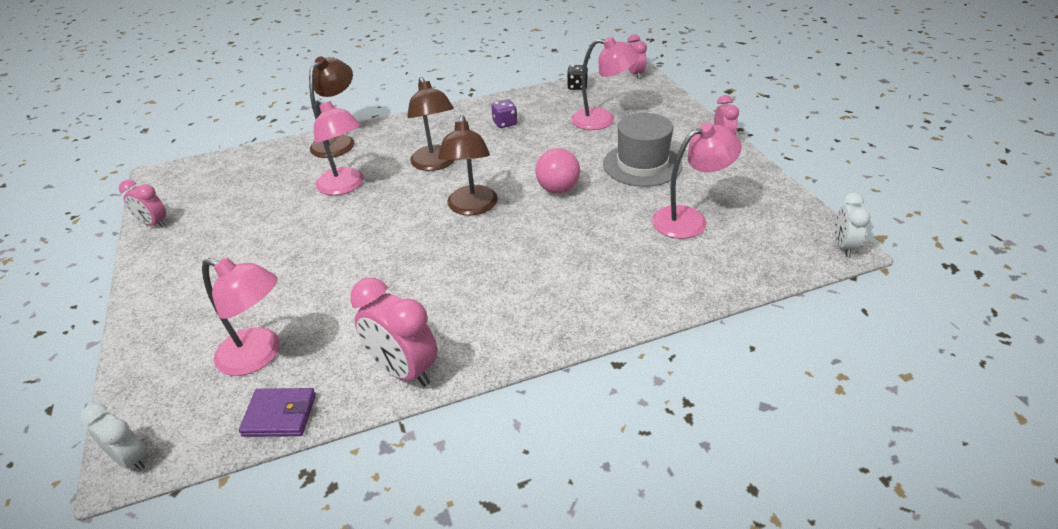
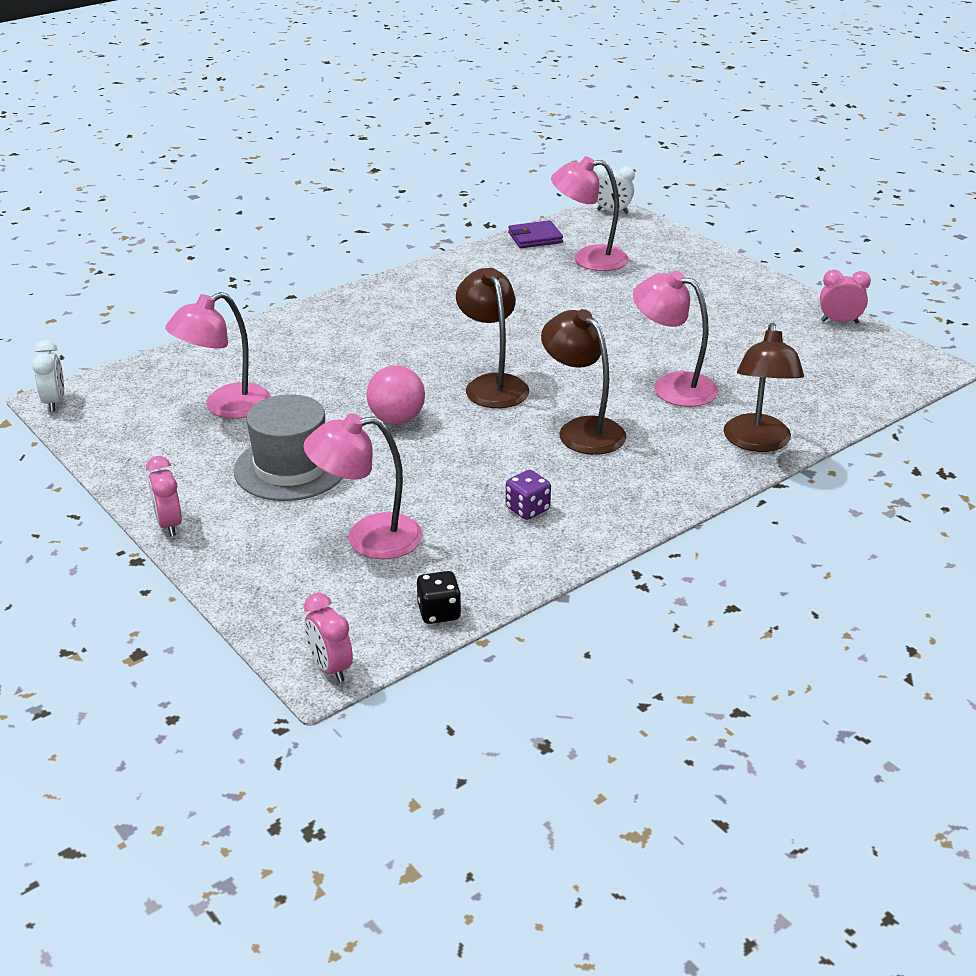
camera: 160 degrees right, 5 degrees down
(403, 370) = (463, 267): pink clock -> none

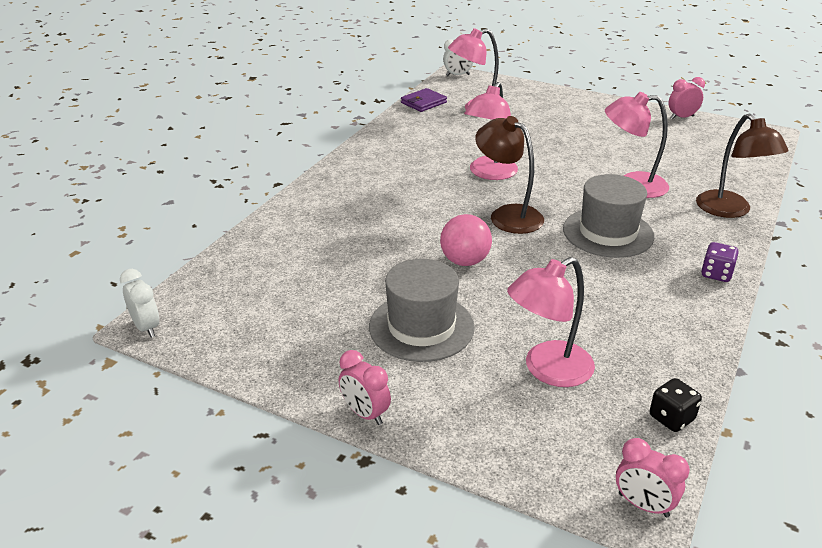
camera: 25 degrees left, 0 degrees up
(226, 407) = (313, 289): pink lamp -> pink lamp (489, 173)
(527, 509) = (639, 306): purple dice -> purple dice (716, 274)
(582, 430) = (608, 232): brown lamp -> grey hat

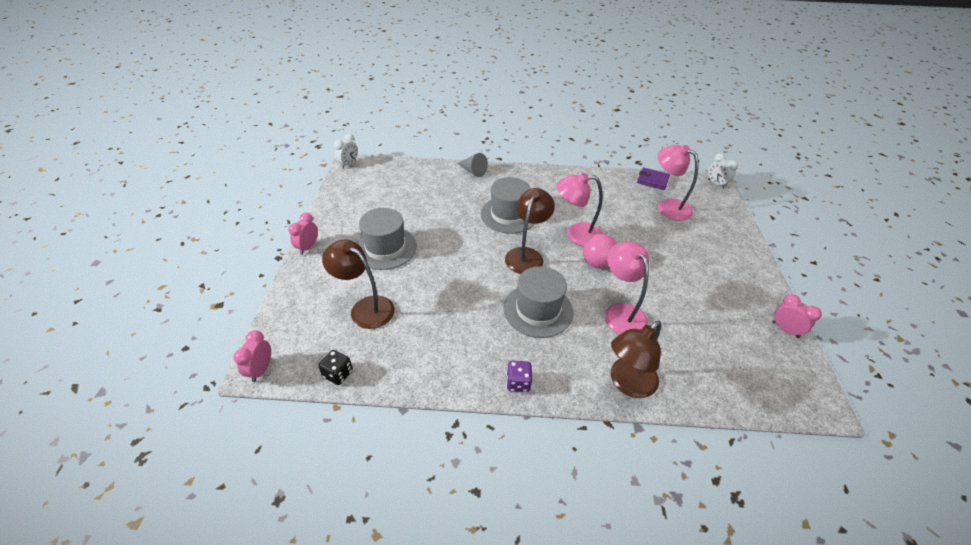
camera: 65 degrees right, 10 degrees up
(292, 210) = (473, 171): none -> grey cone
(418, 207) = (509, 215): none -> grey hat
(465, 261) = (459, 249): pink ball -> pink ball (597, 263)
(547, 370) = (365, 308): pink lamp -> brown lamp

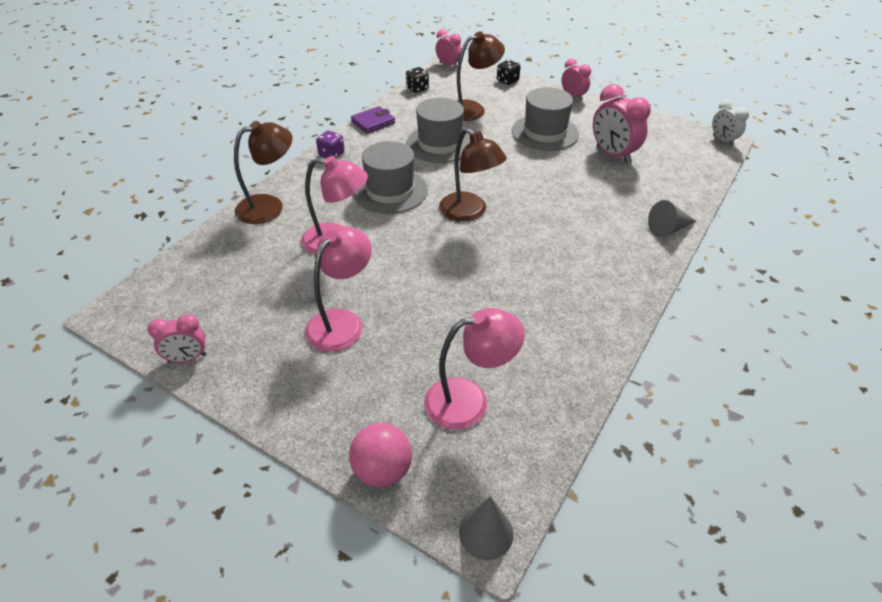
camera: 120 degrees right, 0 degrees up
(289, 302) = (507, 81): none -> black dice
(399, 206) = (613, 155): none -> pink clock
(509, 215) = (550, 225): grey hat -> grey hat (440, 144)
(576, 234) = (476, 265): pink lamp -> pink lamp (342, 322)
(597, 263) = (415, 258): pink ball -> pink ball (382, 470)
(627, 384) = (269, 206): brown lamp -> brown lamp turned 75 degrees clockwise
(652, 180) = (550, 428): purple wallet -> purple wallet (373, 122)
(716, 184) = (486, 532): white clock -> grey cone

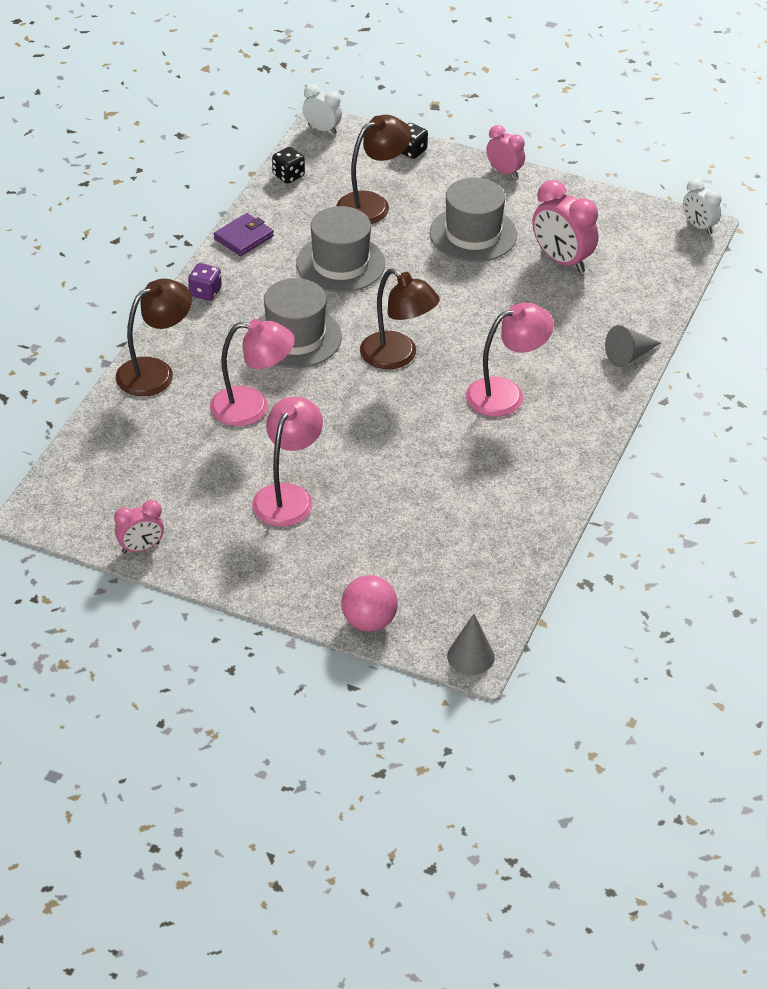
camera: 10 degrees left, 0 degrees up
(448, 65) = (322, 129): pink clock -> white clock
(469, 400) = (436, 556): pink lamp -> pink lamp (506, 394)

